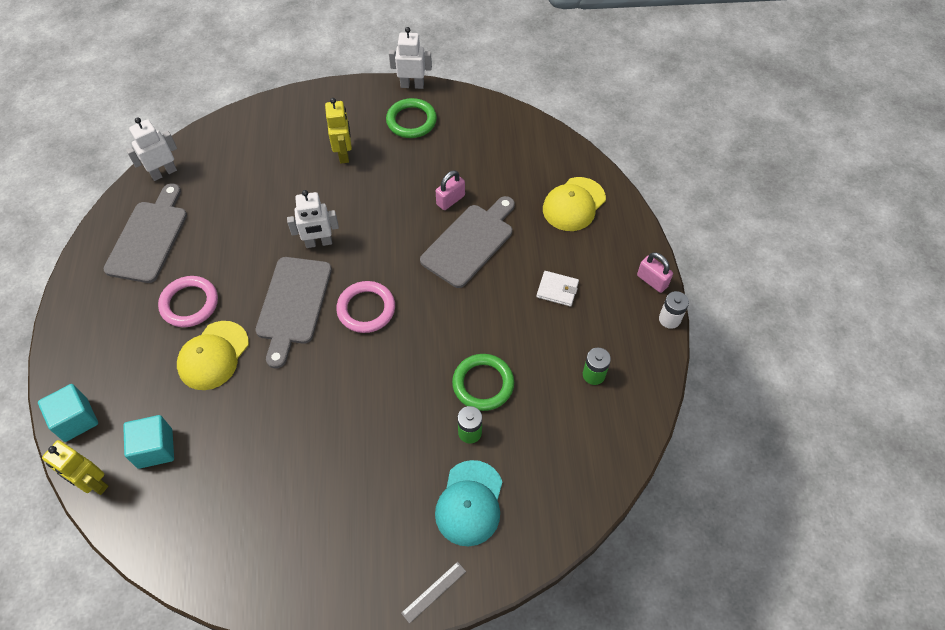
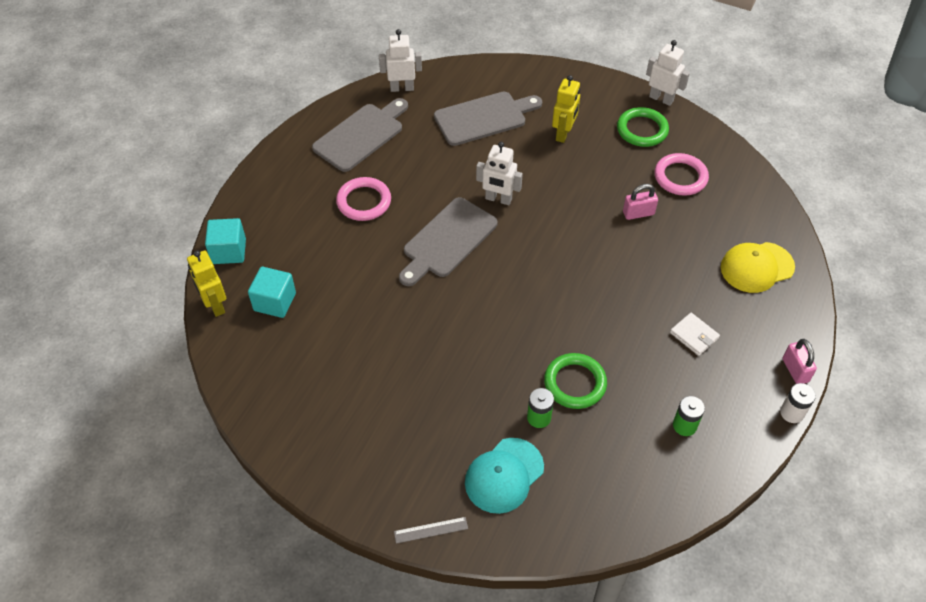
camera: 30 degrees right, 5 degrees down
(213, 355) = (359, 251): yellow cap -> none
(366, 309) = (507, 272): pink ring -> pink ring (680, 177)
(470, 242) = (635, 258): grey cutting board -> grey cutting board (484, 118)

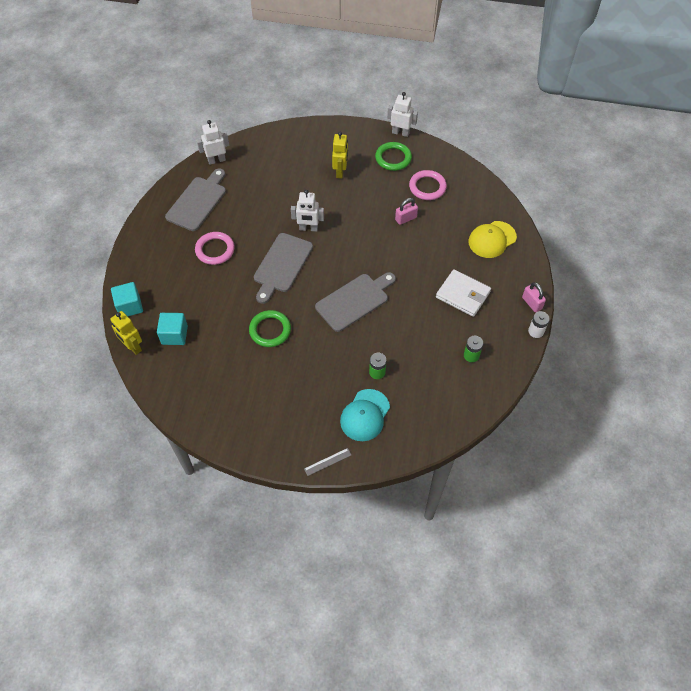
camera: 15 degrees left, 5 degrees up
(484, 118) = (282, 171): grey cutting board -> grey cutting board (355, 301)
(575, 383) = (394, 344): green ring -> green ring (270, 330)
(694, 335) = (463, 294): white wallet -> white wallet, size x1.70

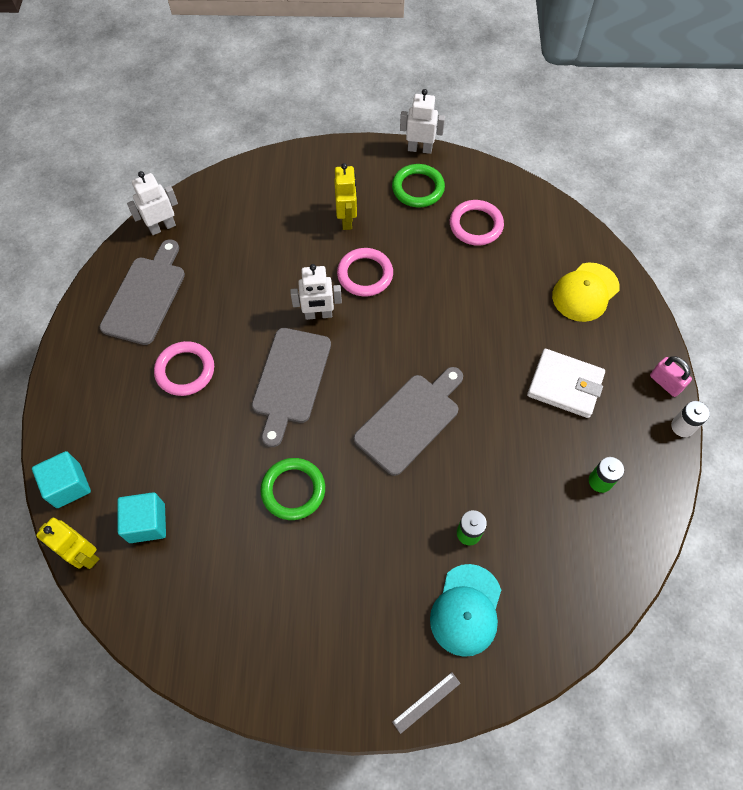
camera: 10 degrees left, 5 degrees up
(345, 208) = (365, 274): none -> pink ring
(405, 218) = (456, 278): pink padlock -> none

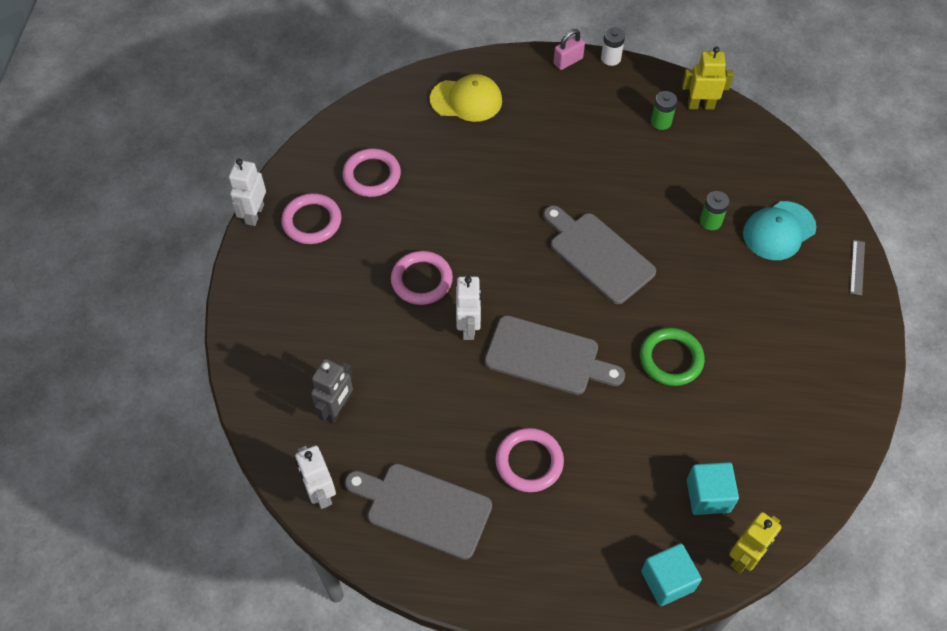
camera: 85 degrees left, 5 degrees down
(235, 228) = (337, 409): none -> grey robot
(347, 219) = (344, 292): yellow robot -> yellow robot (700, 105)
(418, 188) = (312, 221): green ring -> pink ring
(426, 702) = (857, 267): grey ruler -> grey ruler turned 45 degrees clockwise
(466, 610) = (779, 231): turquoise cap -> turquoise cap turned 120 degrees clockwise
(565, 385) = (566, 131): white wallet -> none
(585, 292) = (466, 100): yellow cap -> yellow cap turned 45 degrees counterclockwise

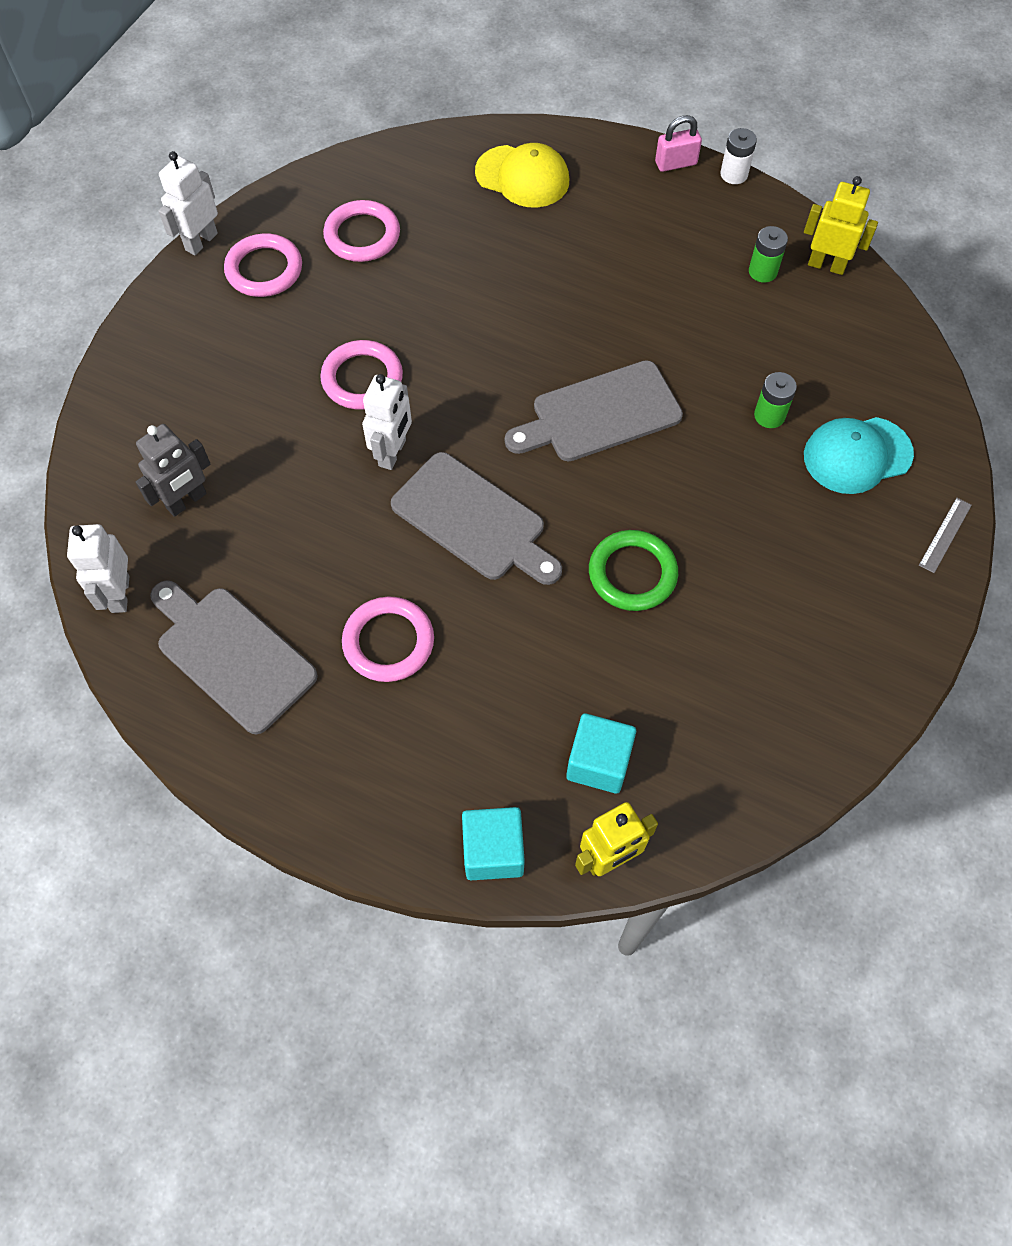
camera: 20 degrees right, 5 degrees up
(598, 255) = (599, 414): grey cutting board -> grey cutting board turned 90 degrees counterclockwise

